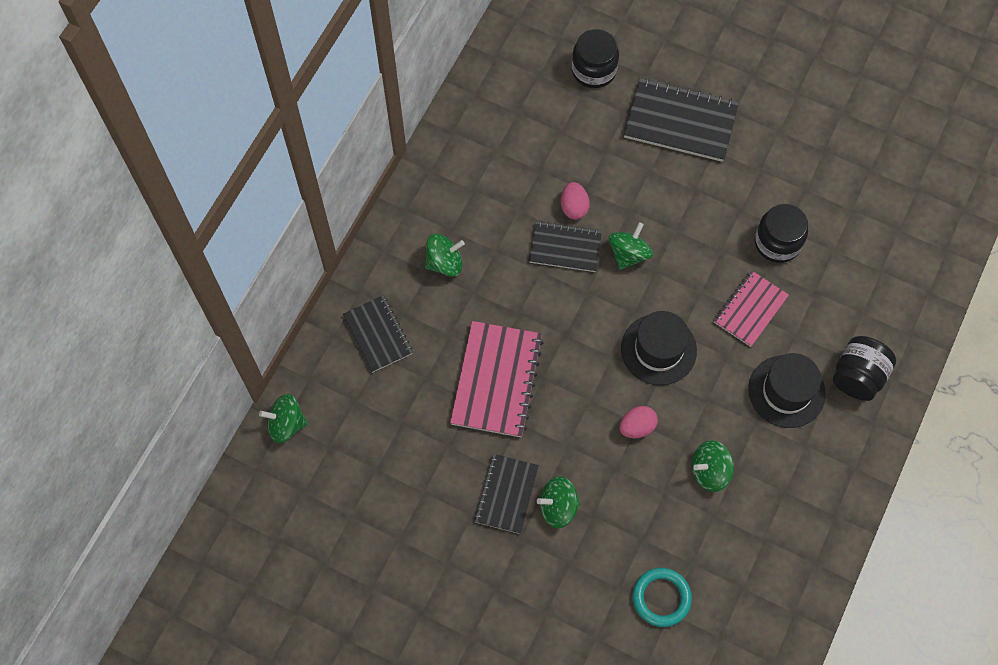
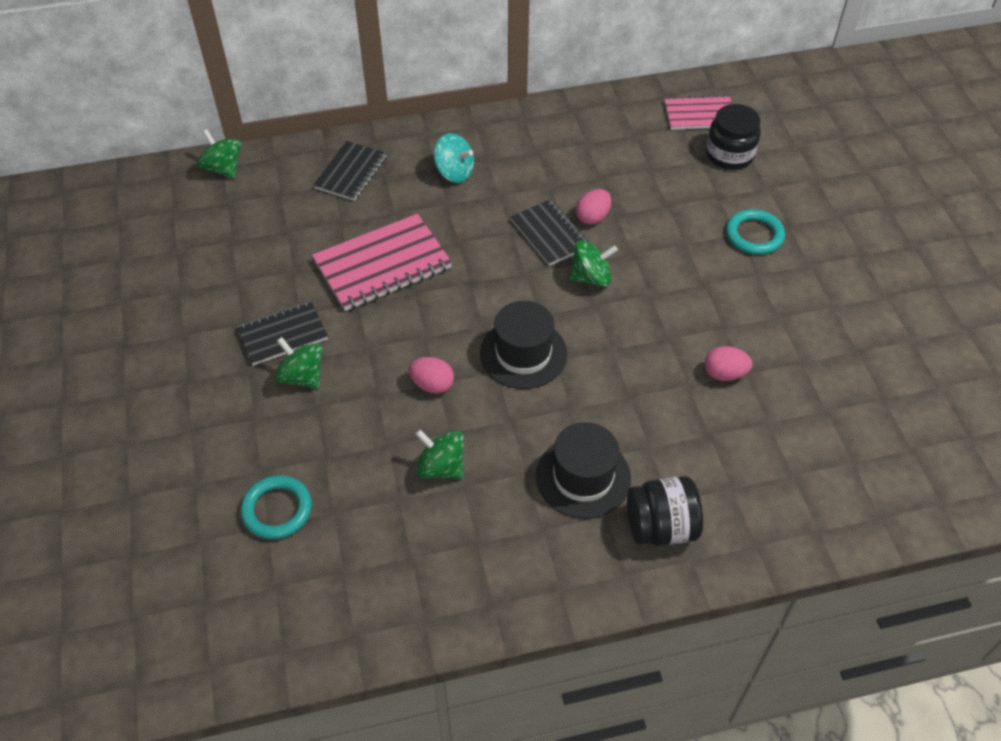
camera: 50 degrees right, 15 degrees down
(445, 263) = (454, 172): green spinning top -> turquoise spinning top
(680, 122) = (754, 235): black notebook -> turquoise ring
(750, 309) = (635, 396): pink notebook -> pink notebook (699, 114)
(777, 242) = (724, 374): black jar -> pink egg

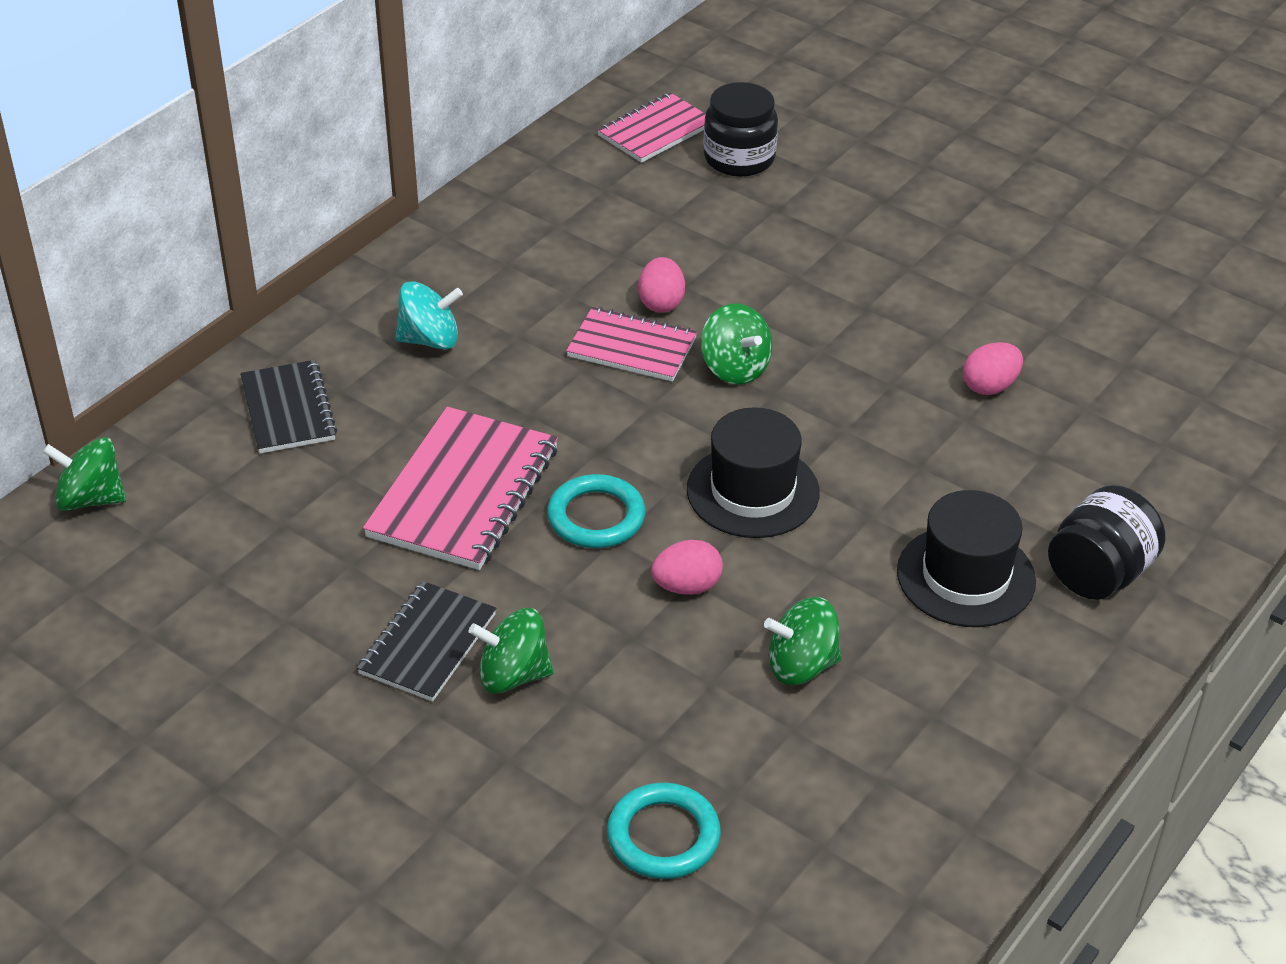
camera: 40 degrees left, 10 degrees down
(549, 234) = (632, 347): black notebook -> pink notebook
(591, 277) = (735, 368): green spinning top -> green spinning top turned 105 degrees clockwise
(754, 235) = (861, 229): turquoise ring -> turquoise ring (596, 517)

